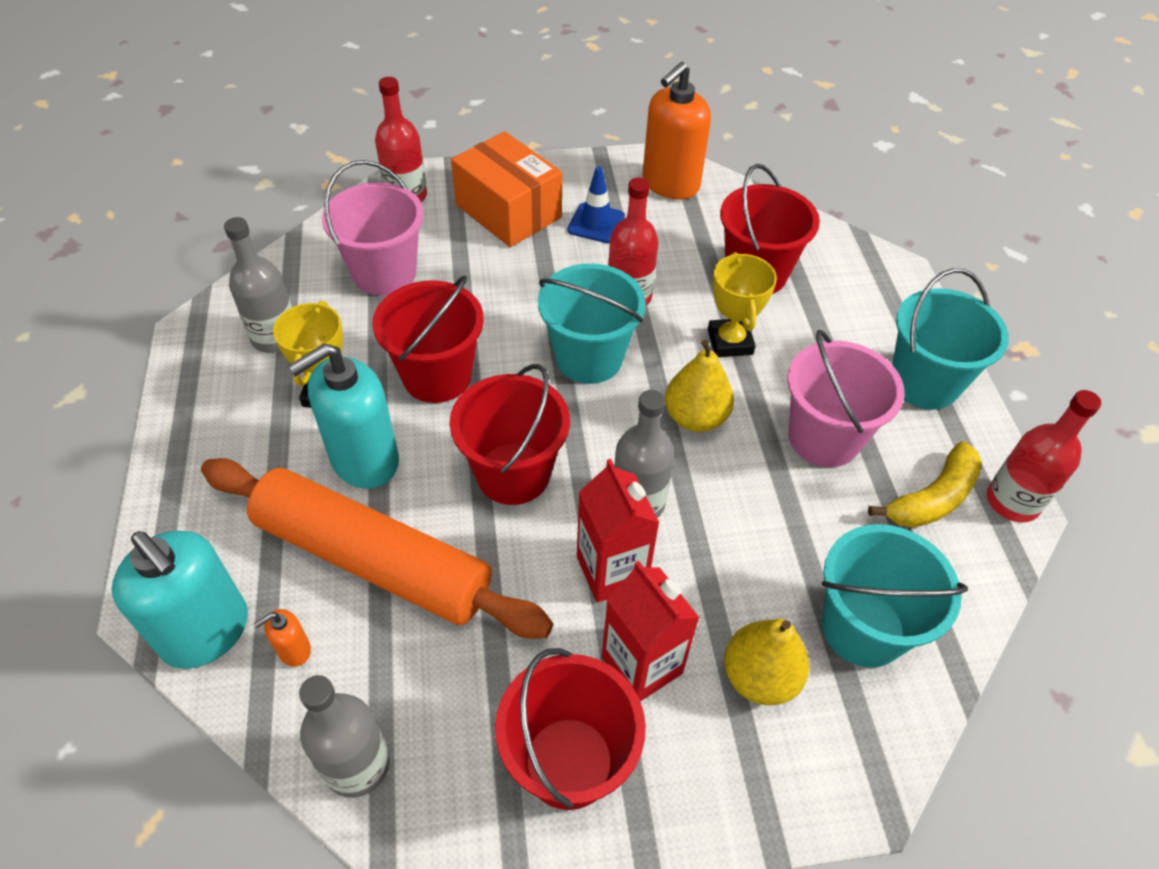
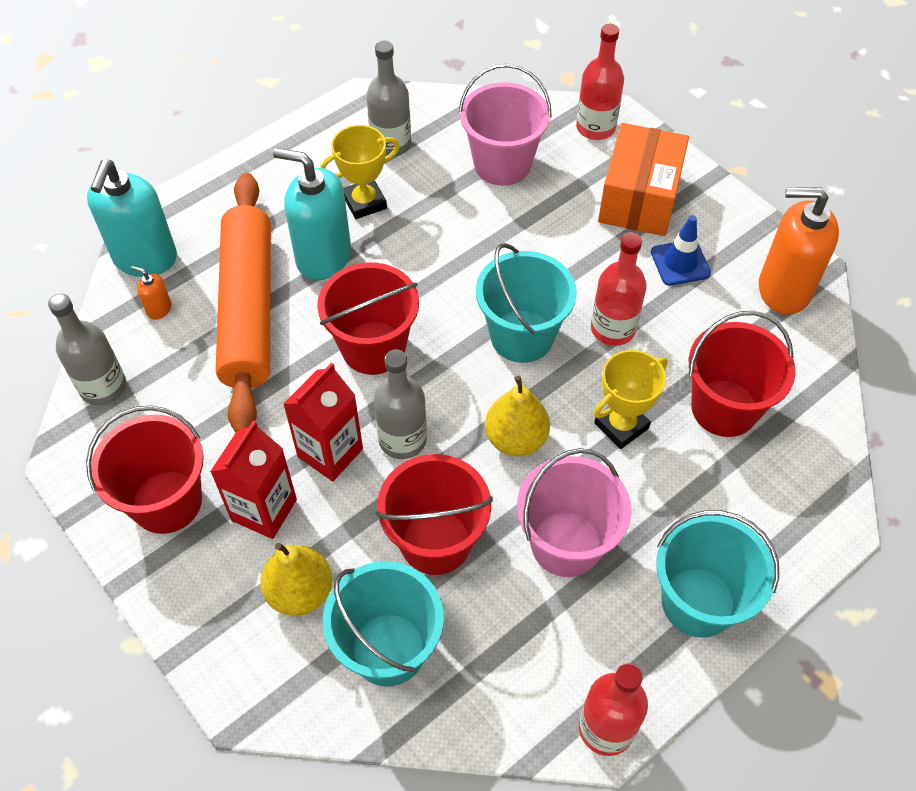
camera: 60 degrees right, 5 degrees up
(437, 376) = (428, 253): red bucket -> red bucket (435, 541)
(932, 498) = (561, 656): yellow banana -> none

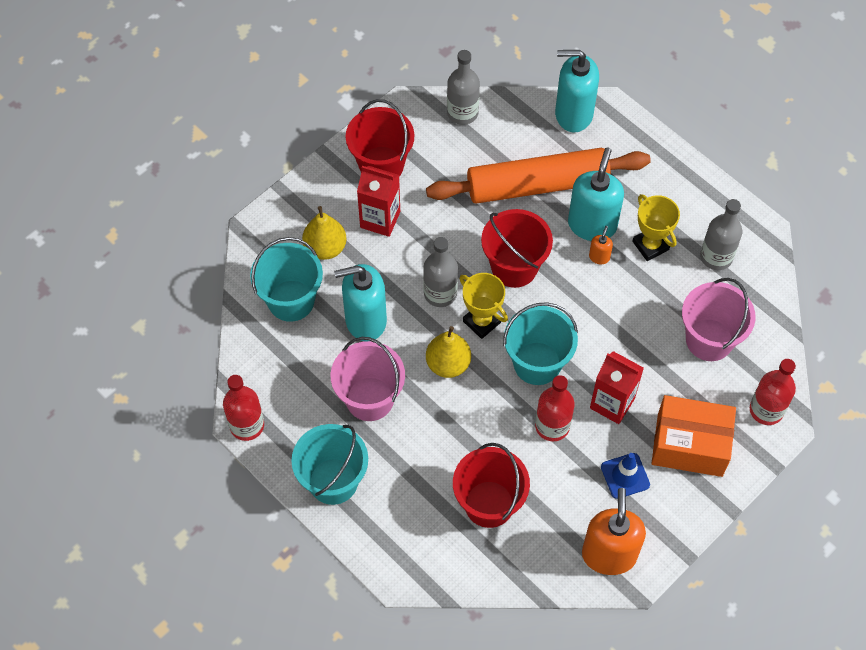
camera: 85 degrees right, 5 degrees up
(159, 309) = (530, 131): orange soap dispenser -> orange soap dispenser (599, 257)
(330, 453) = (425, 251): red carton -> red carton (612, 403)
(435, 541) = (365, 320): red bucket -> turquoise soap dispenser
(621, 425) = (466, 432): yellow trophy -> yellow trophy (482, 321)

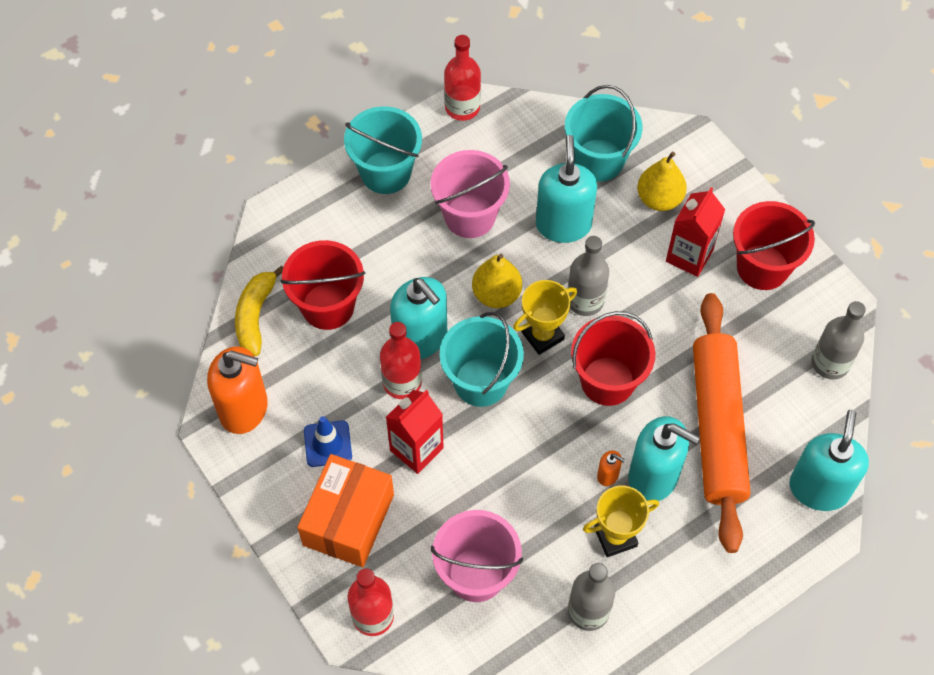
camera: 100 degrees right, 0 degrees up
(505, 418) = (421, 338): none -> turquoise soap dispenser
(512, 566) = (255, 315): none -> yellow banana

